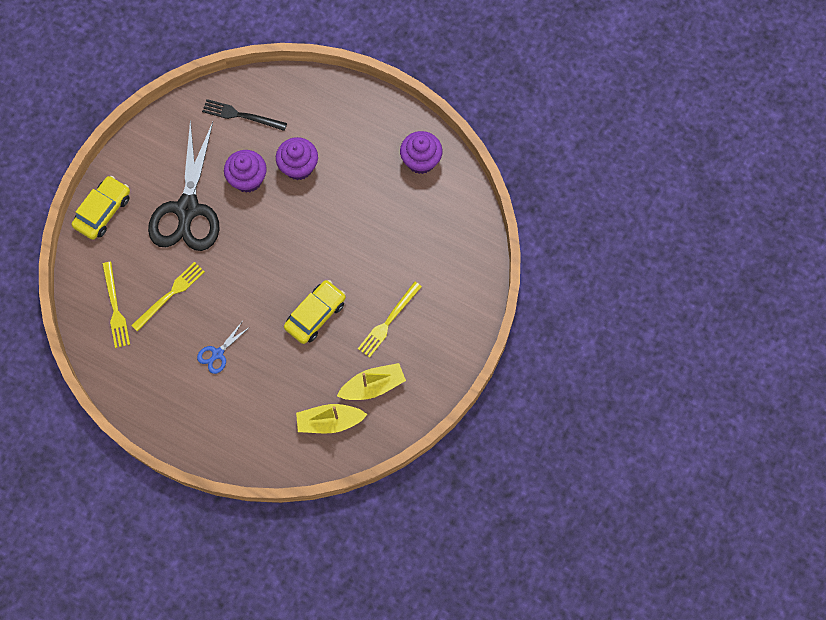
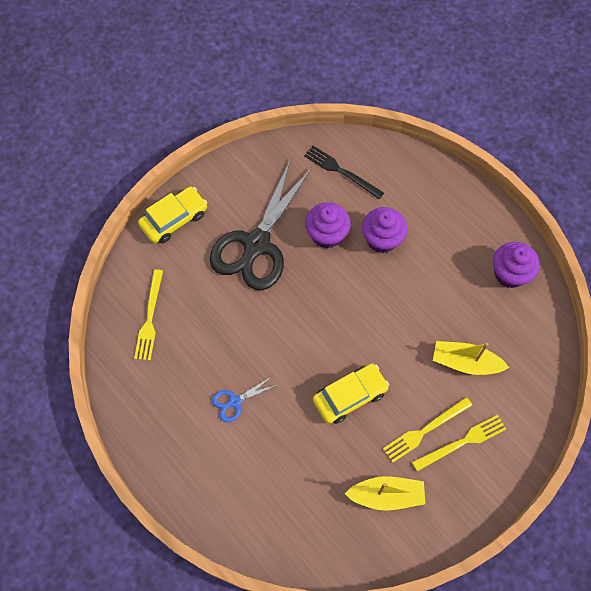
camera: 20 degrees right, 5 degrees down
(170, 295) = (208, 323): yellow fork -> yellow fork (462, 442)
(330, 421) = (327, 518): yellow boat -> yellow boat (465, 362)

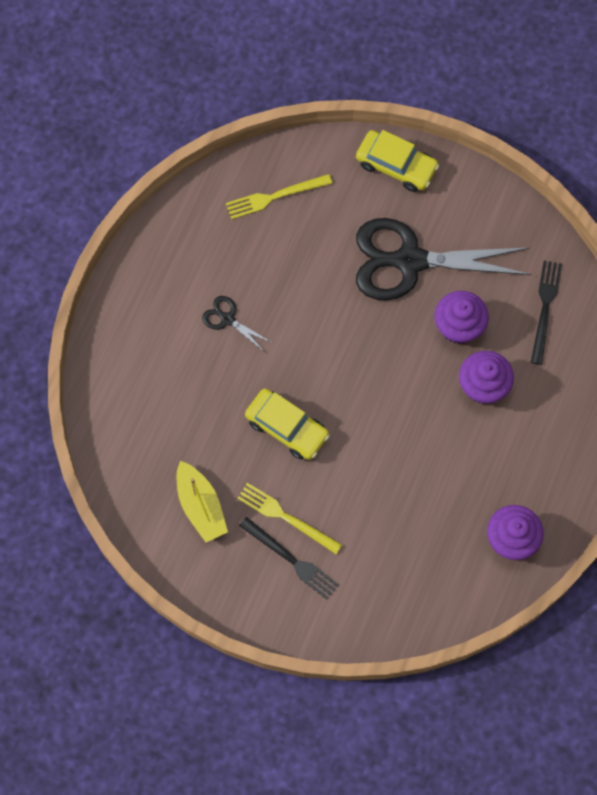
camera: 65 degrees right, 5 degrees up
(234, 402) = (227, 319): blue scissors -> black scissors
(462, 442) = (291, 559): yellow fork -> black fork
(465, 362) = (381, 530): yellow boat -> none

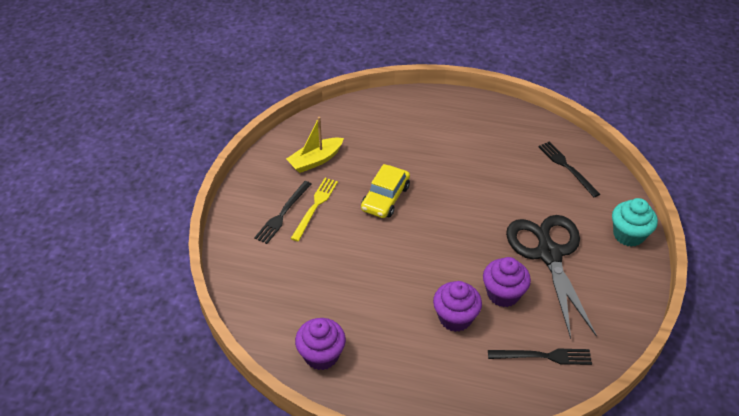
camera: 80 degrees right, 25 degrees down
(227, 319) = (460, 155): black scissors -> none
(275, 196) = (567, 167): yellow fork -> black fork
(396, 165) = (628, 235): yellow car -> turquoise cupcake

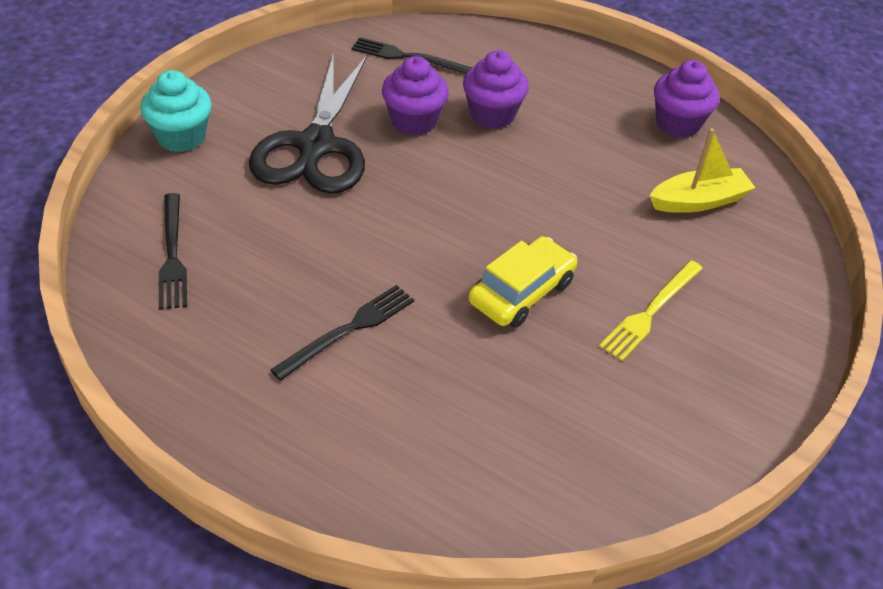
camera: 165 degrees left, 0 degrees up
(283, 214) = (710, 315): black fork -> black fork (348, 330)
(315, 160) = (632, 405): yellow boat -> yellow boat (698, 201)

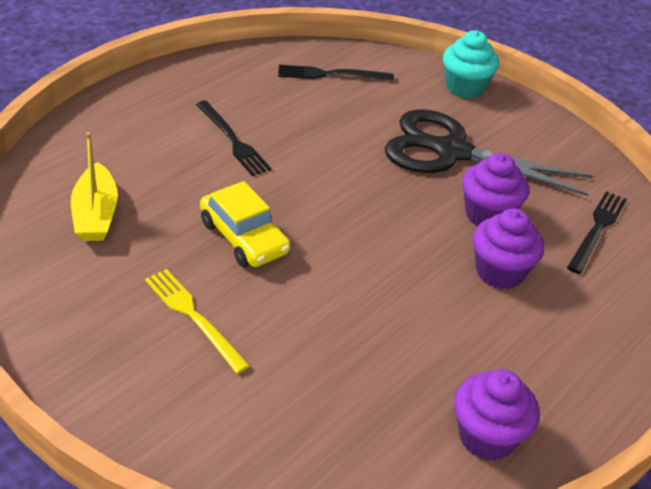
camera: 100 degrees right, 5 degrees down
(698, 201) = (342, 409): yellow boat -> yellow boat (96, 214)

